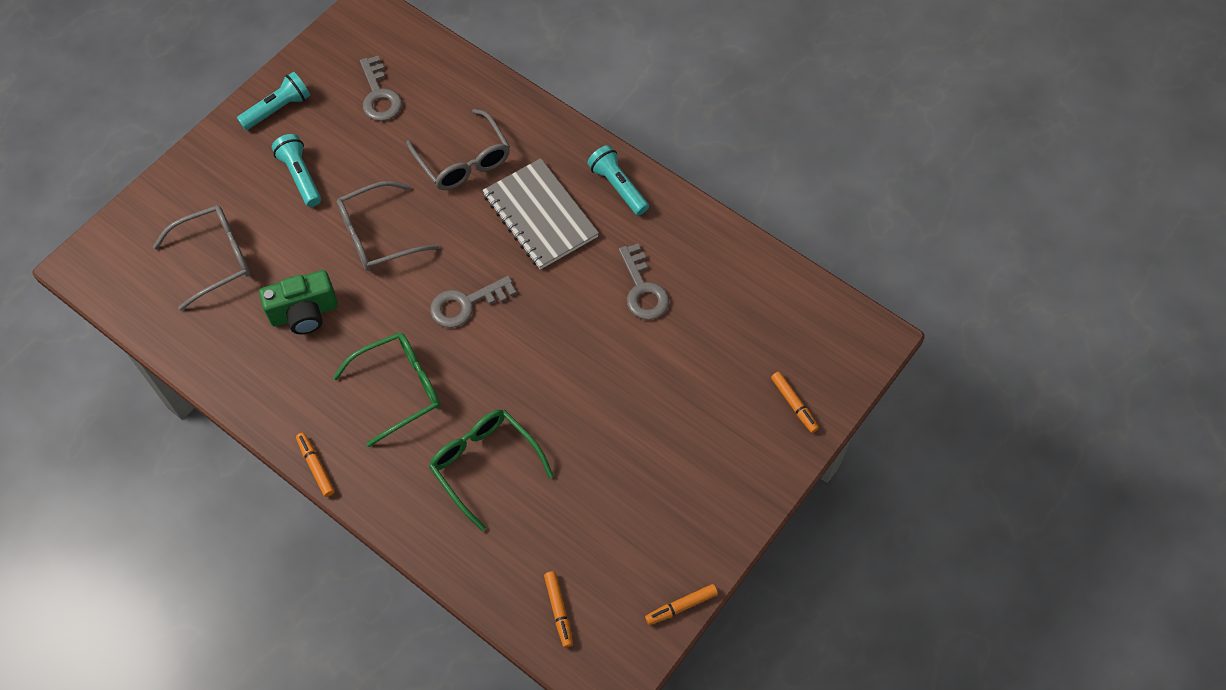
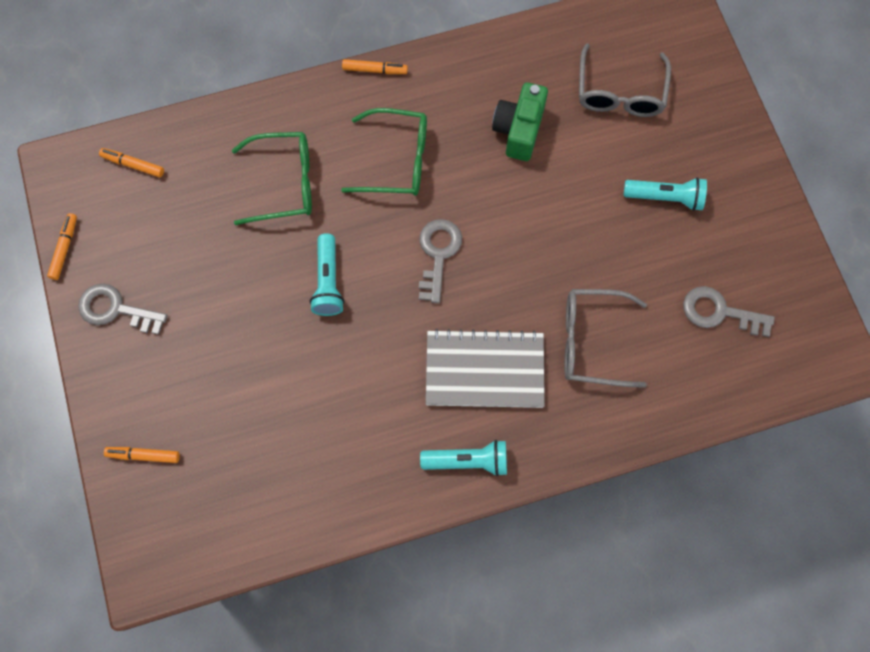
camera: 125 degrees right, 10 degrees up
(278, 109) = (757, 218): turquoise flashlight -> turquoise flashlight (328, 282)
(378, 235) = (558, 225): grey glasses -> none
(399, 389) = (396, 160): green glasses -> green glasses turned 90 degrees counterclockwise
(643, 289) = (345, 407): grey key -> grey key (116, 309)

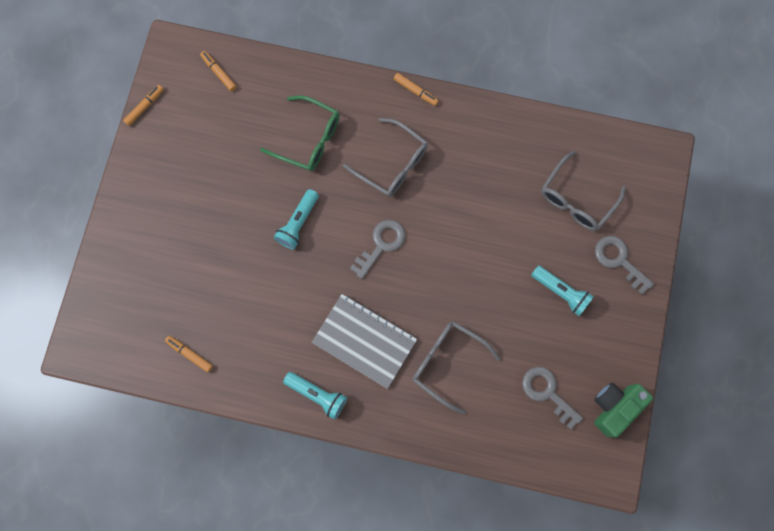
camera: 30 degrees right, 5 degrees up
(116, 309) = (154, 166): grey key -> grey key (619, 261)
(143, 455) = (118, 272): orange marker -> orange marker (190, 354)
(396, 160) = (392, 164): green glasses -> grey glasses
(518, 130) = (488, 188): green camera -> green camera (614, 407)

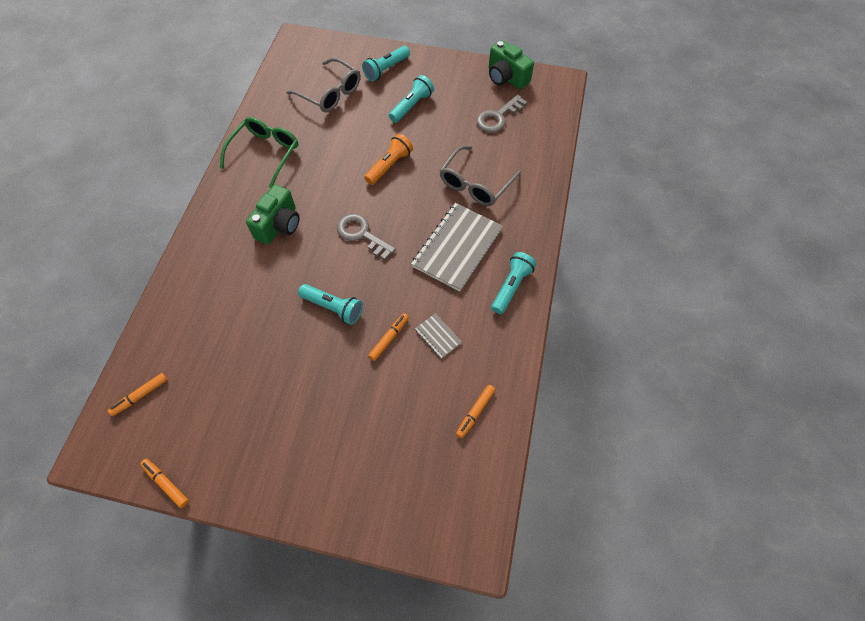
camera: 90 degrees left, 15 degrees down
(265, 321) = (438, 336): none -> grey notebook
(309, 139) = (240, 299): green glasses -> green glasses (265, 153)
(392, 164) = (279, 225): grey glasses -> green camera
(415, 91) = (205, 206): orange marker -> orange marker (389, 338)
(471, 269) = (389, 166): none -> orange flashlight
(619, 261) = (386, 69): grey key -> turquoise flashlight

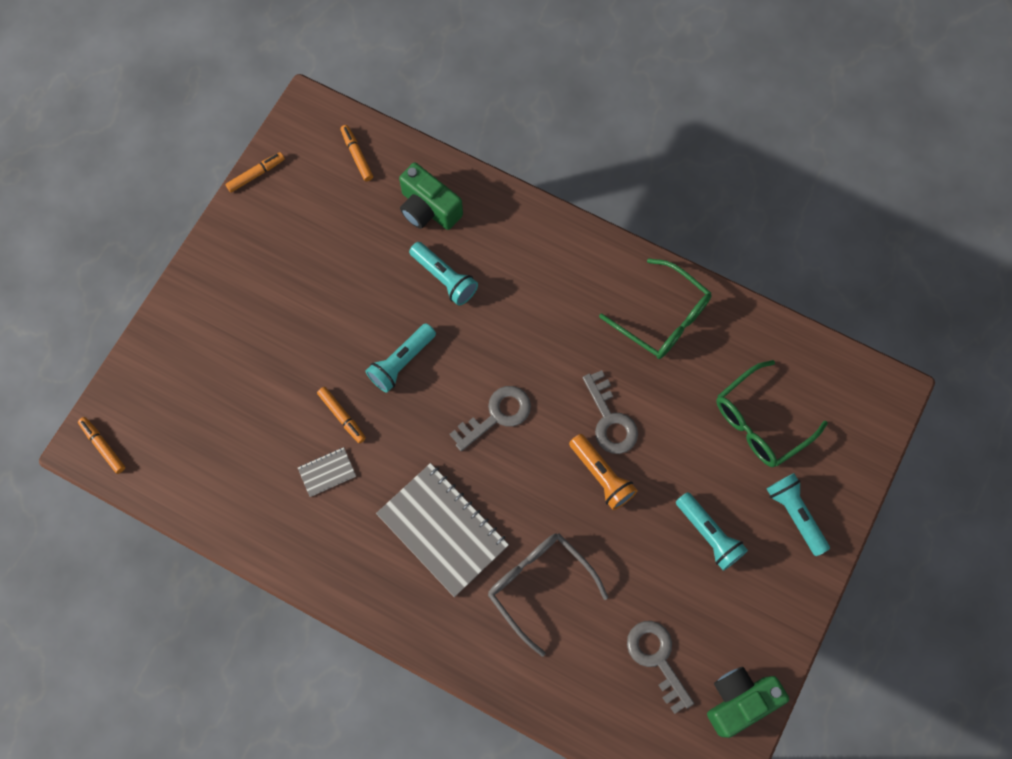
camera: 105 degrees right, 10 degrees up
(279, 225) = (538, 319): green camera -> green camera (428, 209)
(330, 93) = (760, 422): grey glasses -> green glasses
(348, 168) = (610, 420): none -> grey key
(475, 412) = (223, 488): orange marker -> orange marker (103, 446)
(511, 287) = (365, 581): turquoise flashlight -> turquoise flashlight (444, 278)

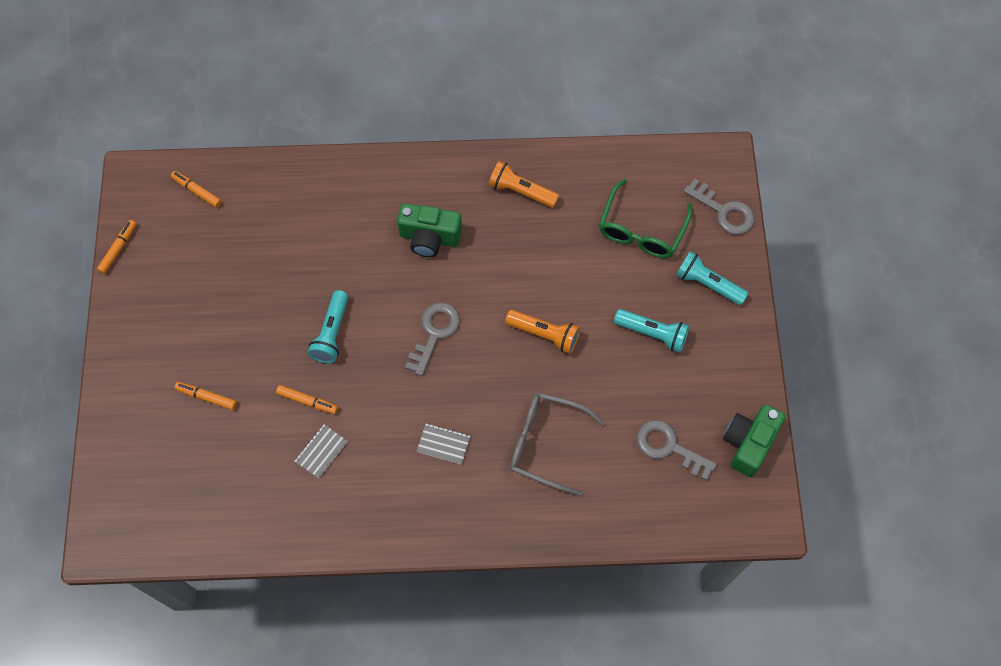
camera: 30 degrees left, 5 degrees down
(103, 446) = (114, 536): orange marker -> orange marker (207, 397)
(428, 209) = (282, 203): green camera -> green camera (429, 238)
(442, 530) = (443, 444): grey notebook -> grey notebook, size x0.44
(444, 278) = (328, 250): turquoise flashlight -> none
(610, 420) = (526, 289): grey key -> grey key (724, 211)
(663, 317) = (521, 191): green glasses -> orange flashlight

